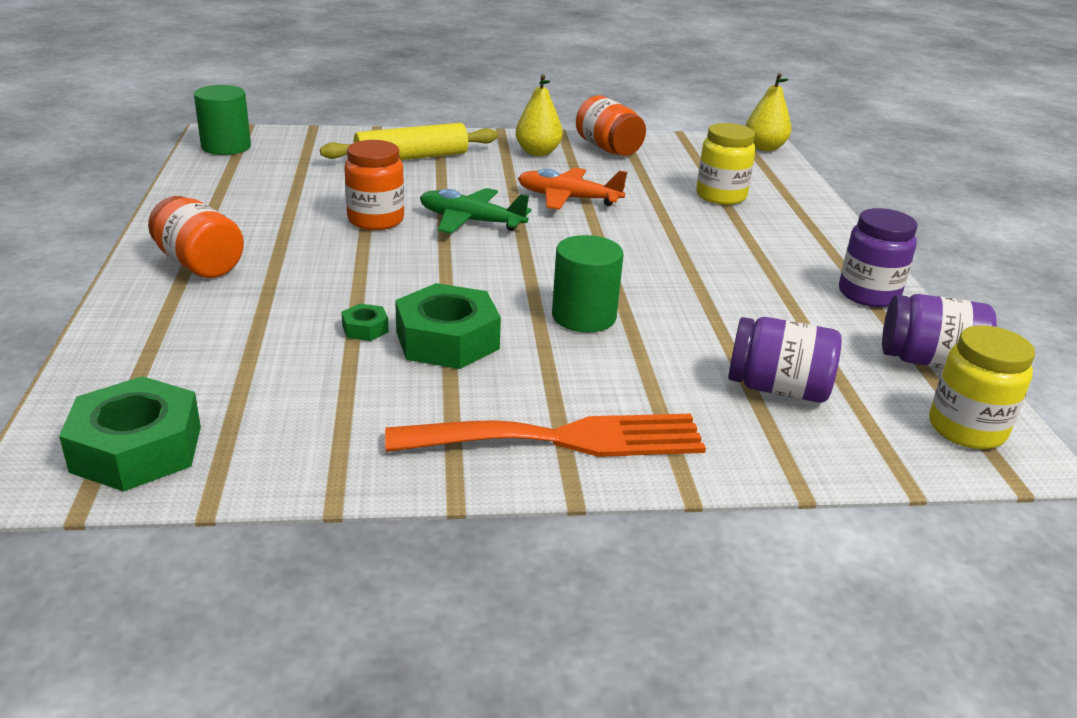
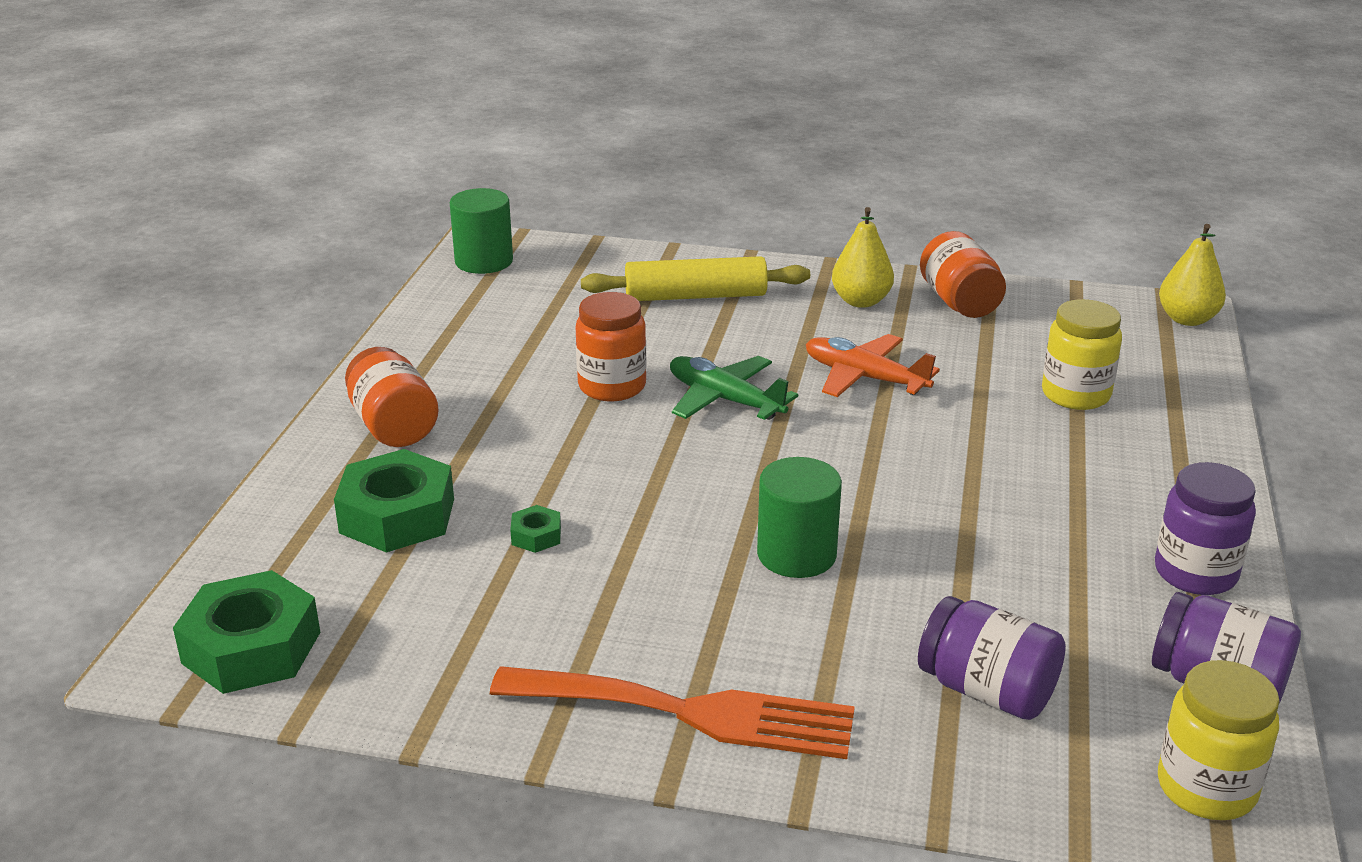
camera: 20 degrees right, 0 degrees up
(447, 340) = (621, 564): green nut -> green nut (397, 516)

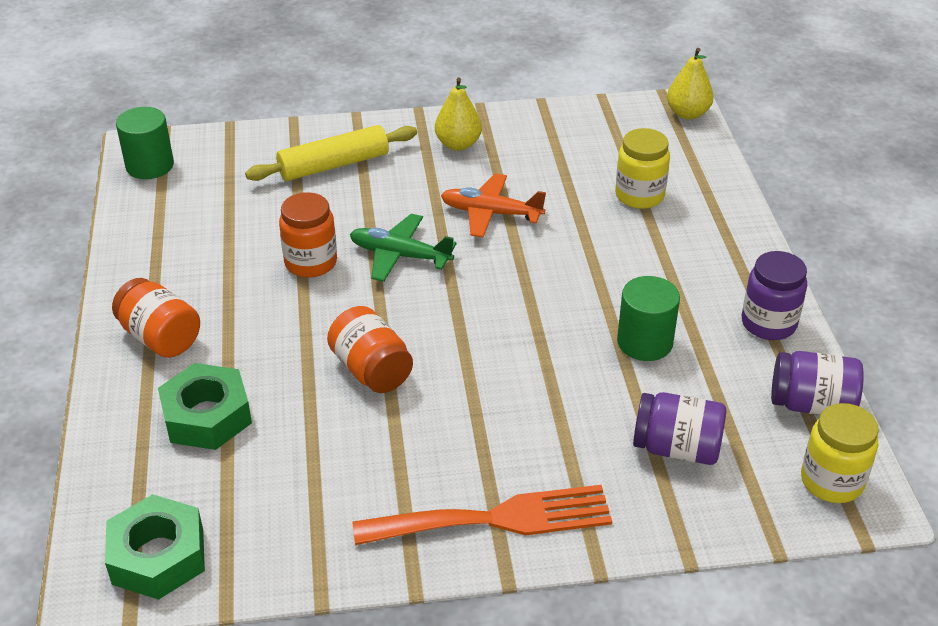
camera: 20 degrees left, 10 degrees up
(536, 536) = (320, 407): green nut -> none
(796, 554) = (510, 375): green cylinder -> green cylinder (644, 342)
(959, 302) = (528, 131): orange jar -> orange jar (371, 370)

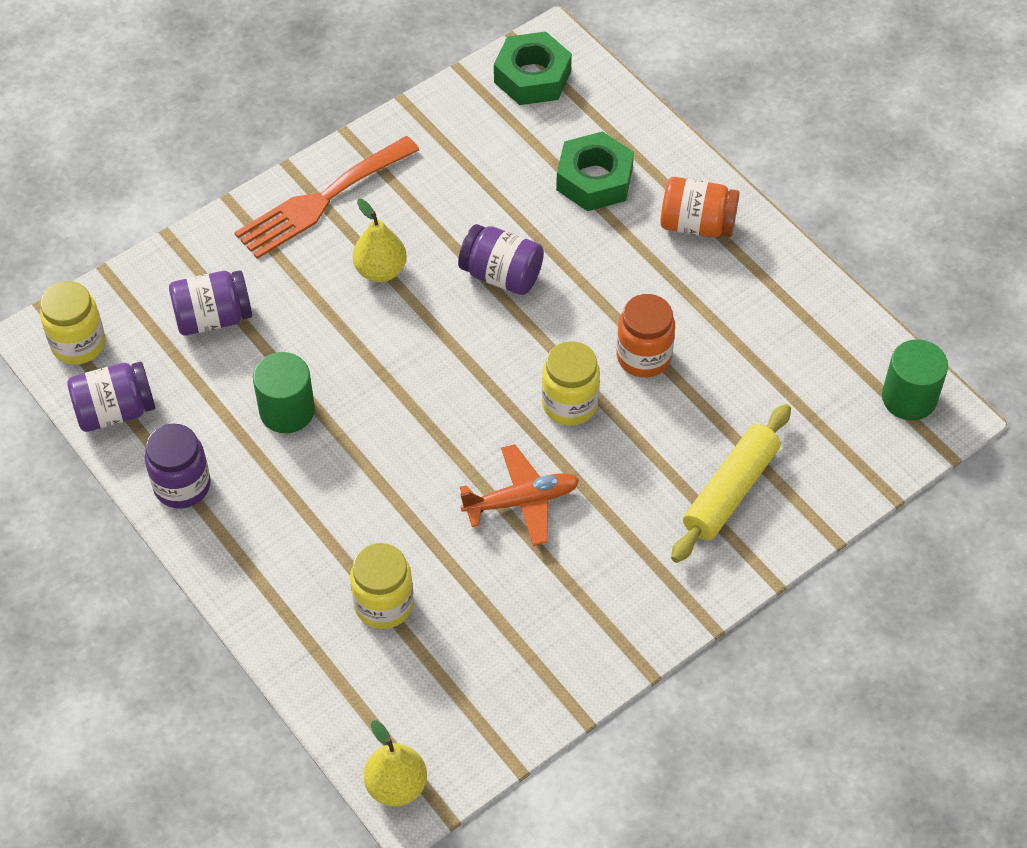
camera: 150 degrees right, 15 degrees up
(371, 370) = (501, 275): orange jar -> purple jar
(400, 255) = (569, 404): green plane -> yellow jar
(458, 144) = (626, 589): yellow pear -> yellow pear (380, 270)

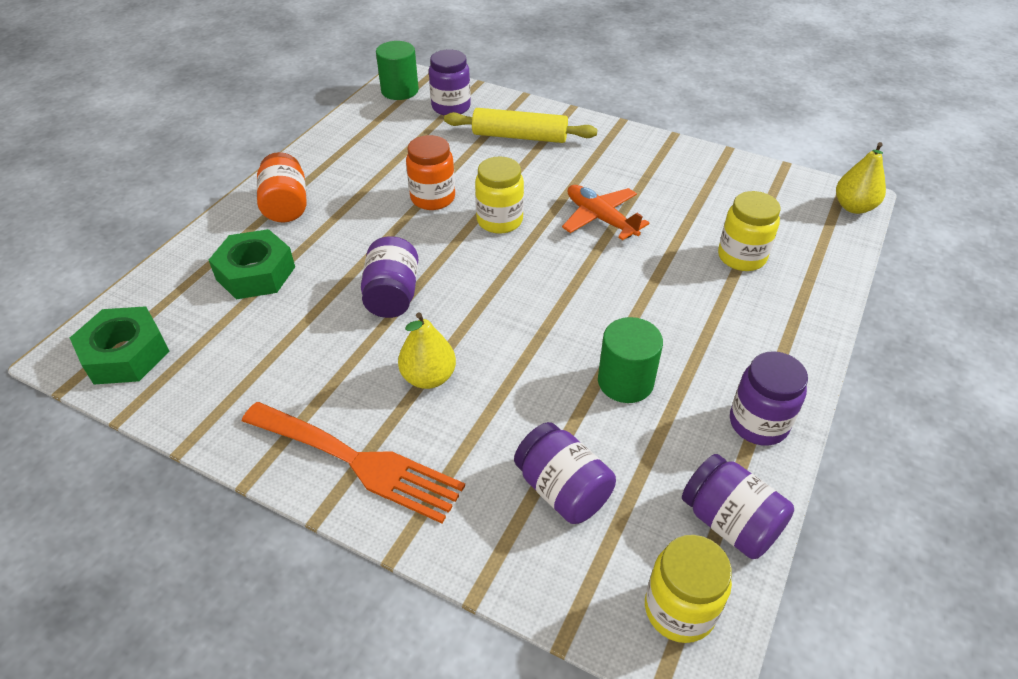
camera: 115 degrees left, 10 degrees down
(839, 441) = (451, 107): none -> purple jar

